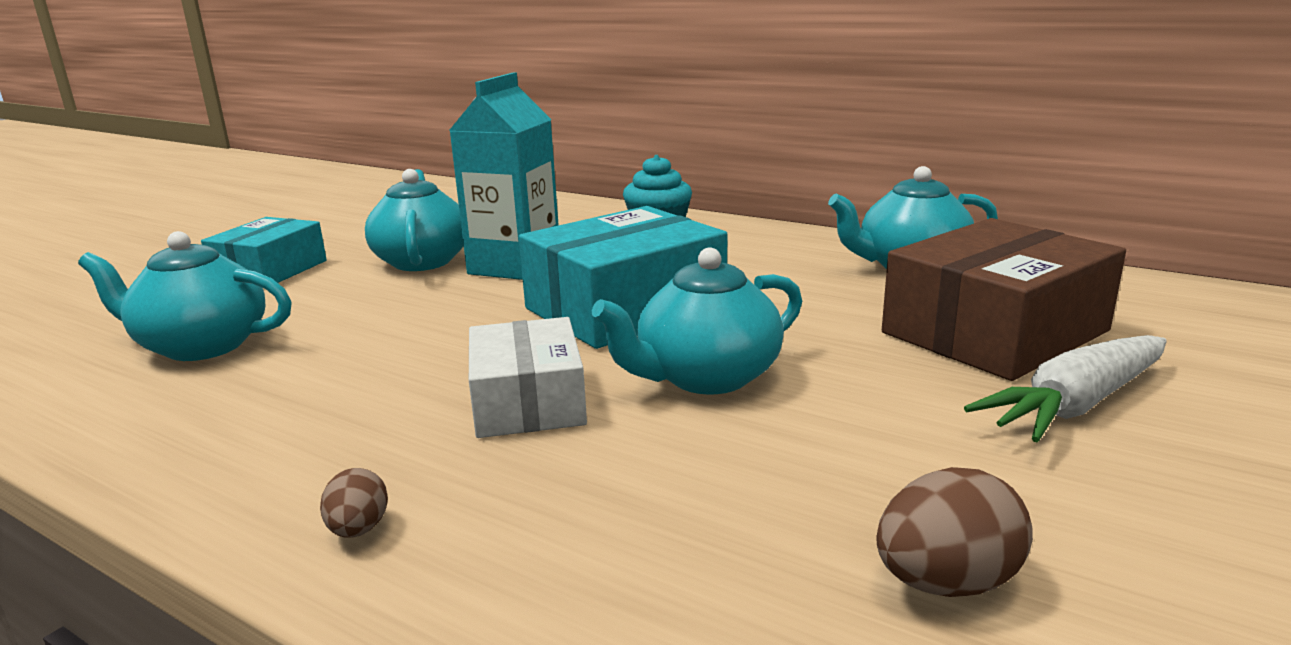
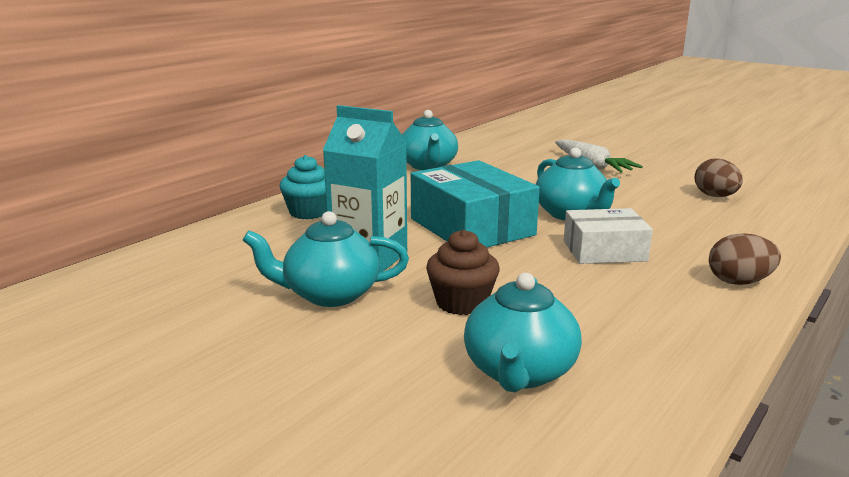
camera: 85 degrees left, 0 degrees up
(270, 270) = (311, 373): turquoise box -> none
(359, 529) = (739, 282): brown egg -> brown egg, size x1.71
(376, 314) = (462, 303): none -> brown cupcake
(994, 332) = (521, 165): brown box -> none

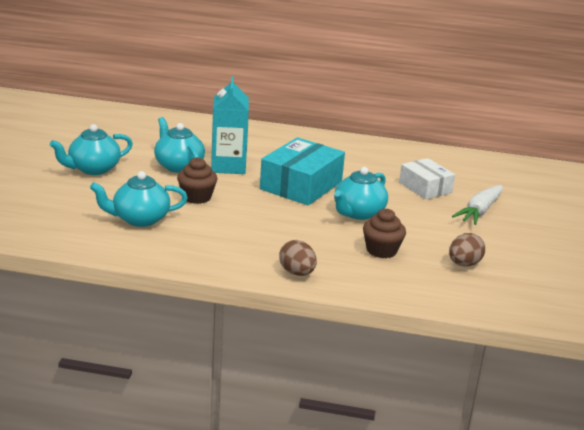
camera: 60 degrees right, 5 degrees up
(309, 212) = (274, 139): turquoise cupcake -> none
(428, 166) = (400, 155): turquoise teapot -> turquoise teapot (93, 169)
(604, 251) = (304, 228): white box -> white box (425, 187)
(677, 224) = (381, 250): none -> brown cupcake

